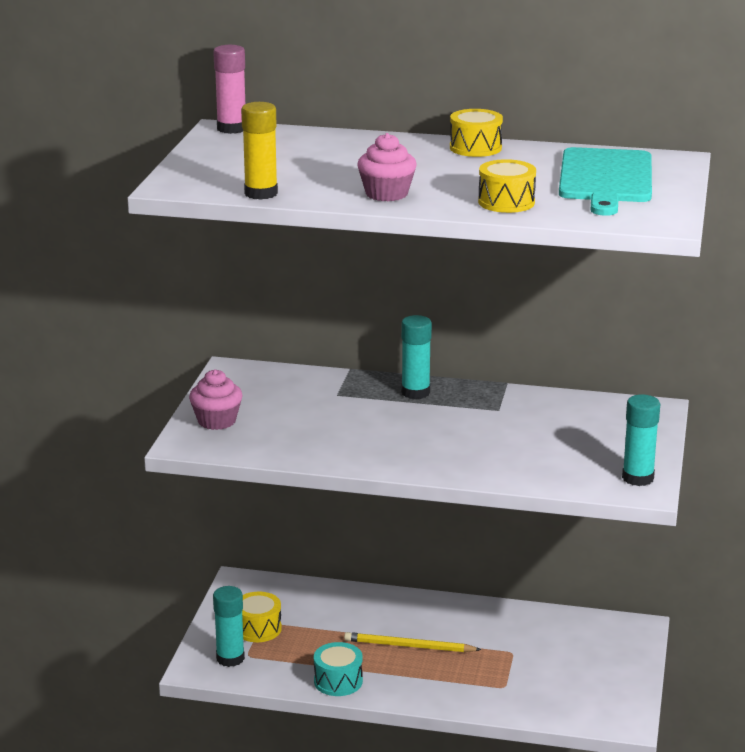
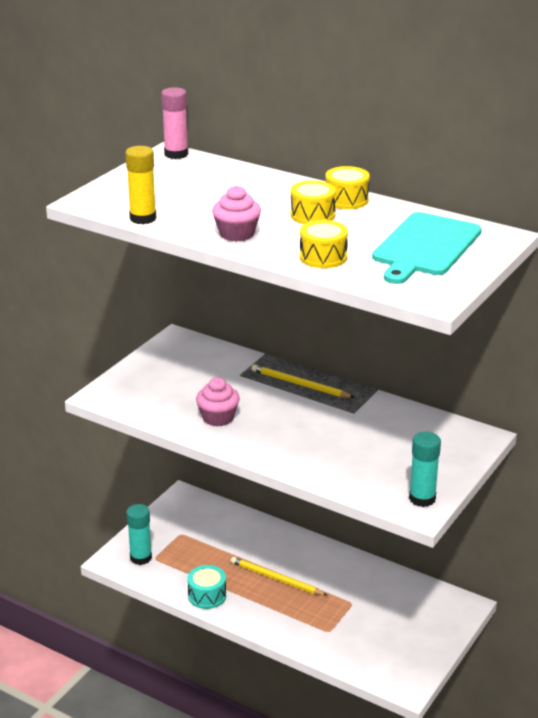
camera: 20 degrees right, 5 degrees up
(217, 421) = (135, 381): pink cupcake -> pink cupcake (218, 418)
(258, 629) = (174, 538): yellow drum -> yellow drum (312, 215)
(415, 392) = (300, 384): turquoise glue stick -> yellow pencil

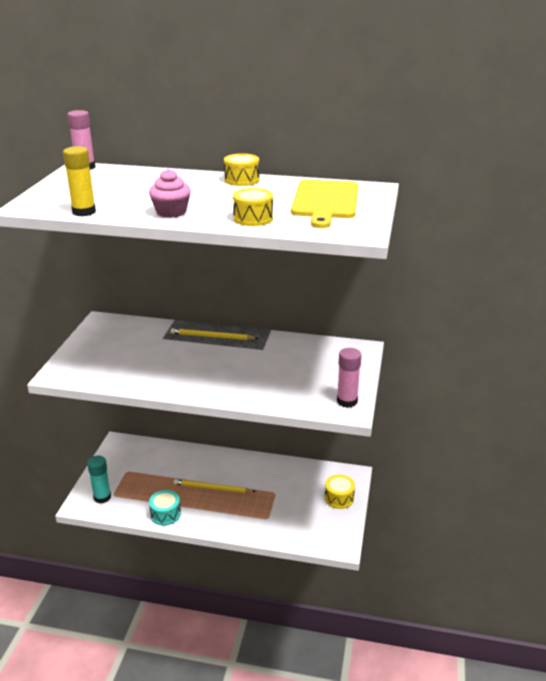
camera: 20 degrees left, 0 degrees up
(218, 418) = (161, 373): pink cupcake -> none
(312, 215) = (223, 192): yellow drum -> yellow drum (339, 498)
(422, 498) = (347, 401): turquoise glue stick -> pink glue stick
(425, 247) = (325, 201): turquoise cutting board -> yellow cutting board

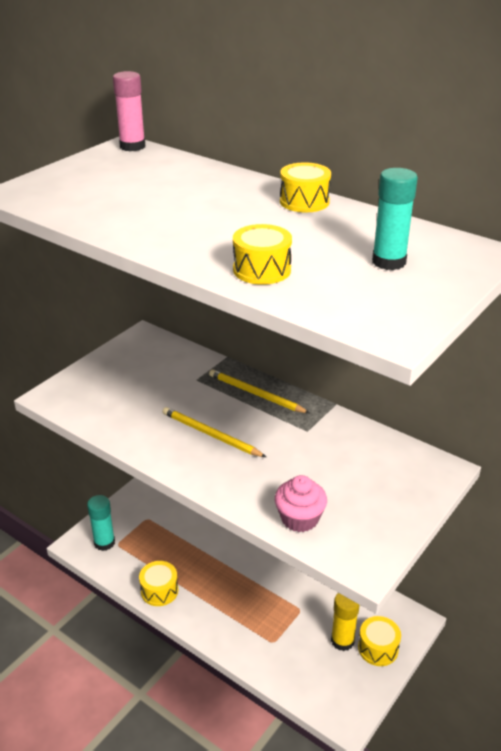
camera: 25 degrees right, 5 degrees up
(84, 212) = (67, 214): yellow glue stick -> yellow glue stick (342, 641)
(165, 514) = (159, 590): turquoise drum -> yellow drum
(171, 212) = (167, 236): pink cupcake -> pink cupcake (299, 518)
(212, 488) = (229, 576): yellow pencil -> yellow pencil (210, 434)
(325, 201) = (389, 262): yellow cutting board -> turquoise glue stick
(347, 401) = (369, 548): pink glue stick -> none

